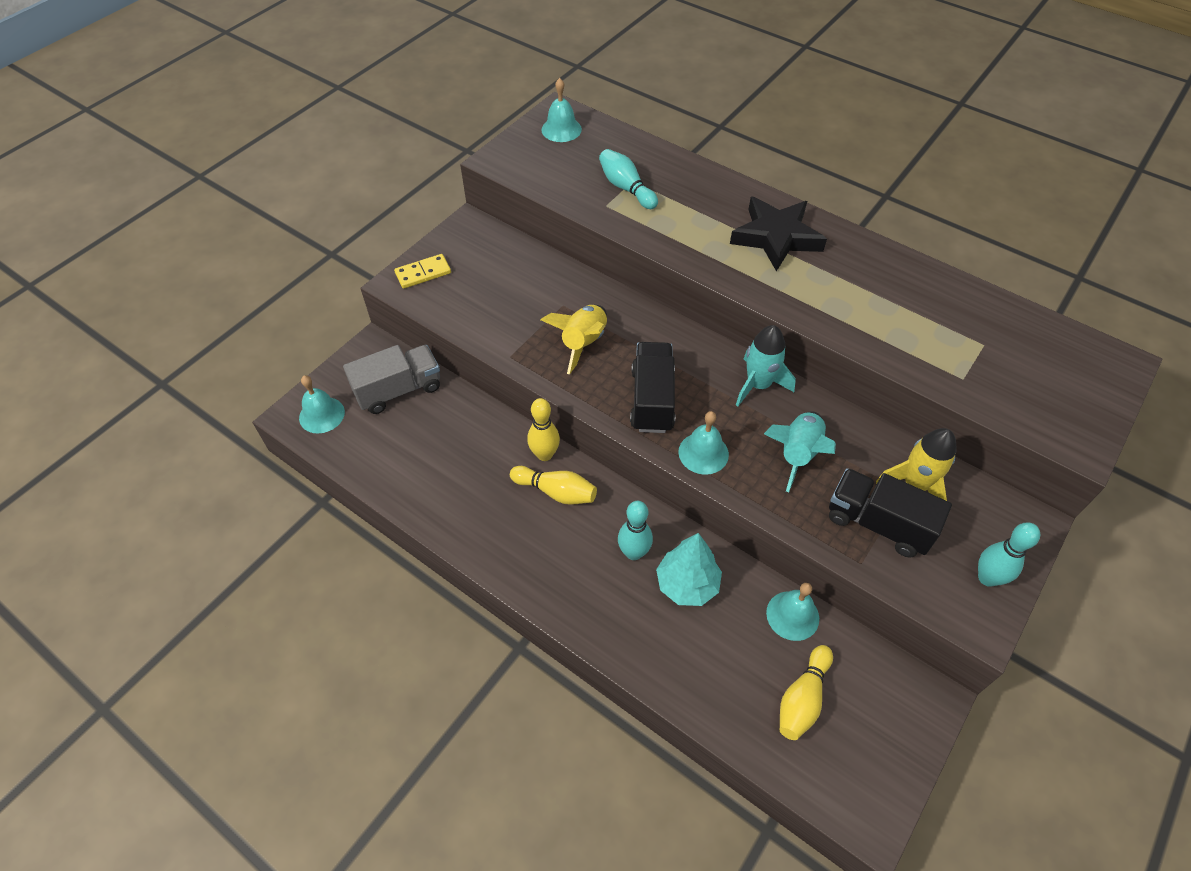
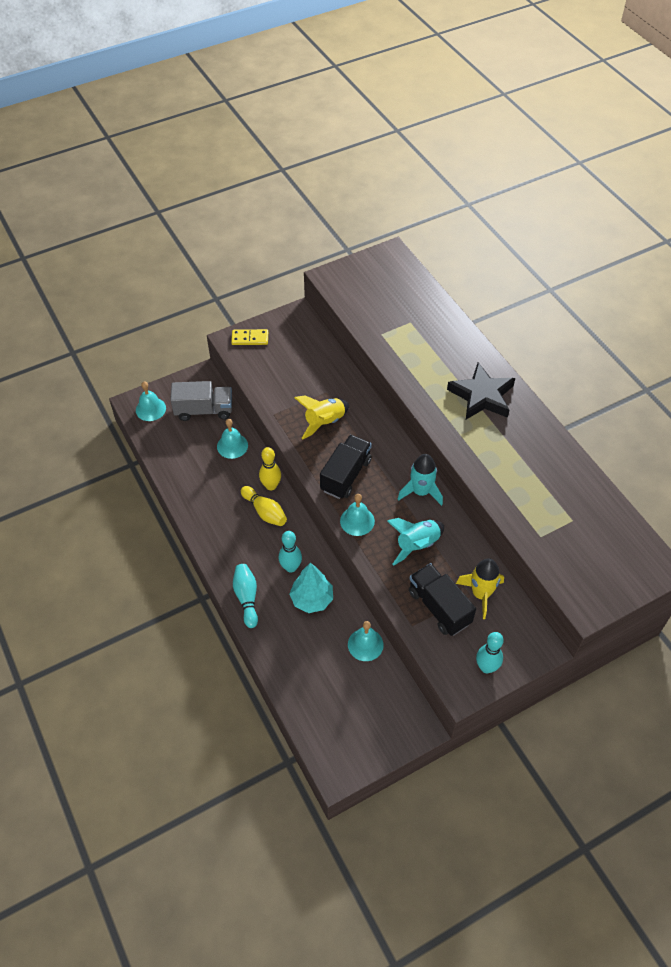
camera: 25 degrees right, 0 degrees up
(561, 129) = (385, 268): turquoise bell -> turquoise bell (232, 446)
(626, 188) = (402, 326): turquoise bowling pin -> turquoise bowling pin (247, 598)
(802, 699) = (340, 693): yellow bowling pin -> none

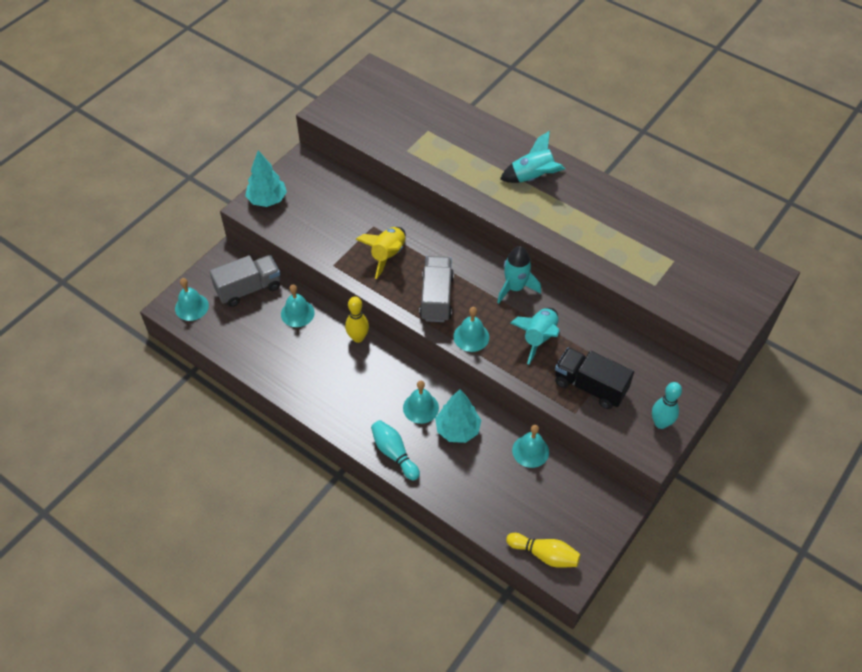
camera: 25 degrees left, 0 degrees up
(250, 338) = (267, 200): yellow domino -> turquoise tree
(265, 512) = (366, 365): yellow bowling pin -> yellow bowling pin (544, 554)
(291, 567) = (420, 407): turquoise bowling pin -> turquoise bell
(346, 475) = (436, 298): black truck -> grey truck
(481, 594) = (620, 360): yellow rocket -> none
(482, 396) = (532, 177): black star -> turquoise rocket

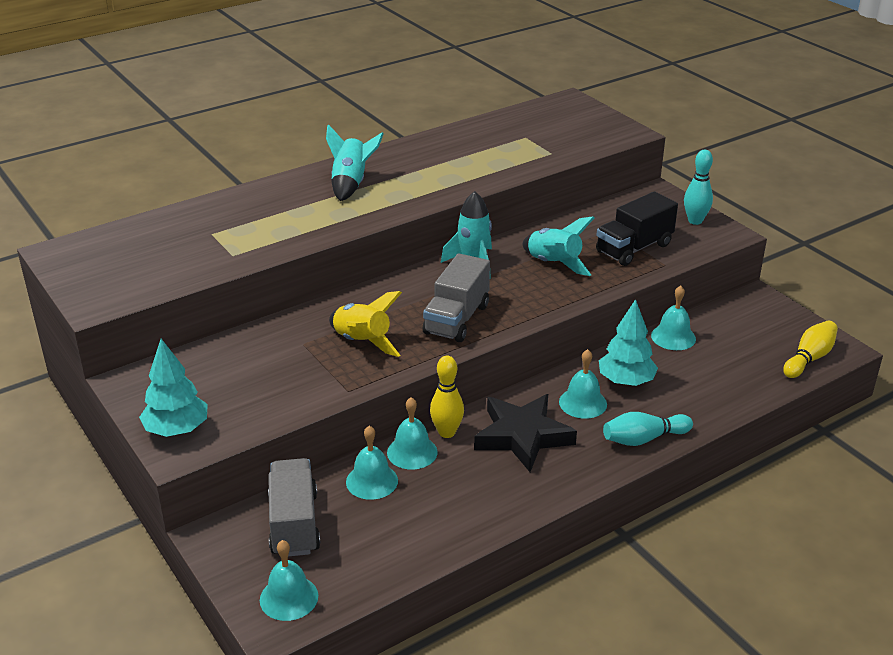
camera: 70 degrees left, 20 degrees down
(370, 380) = (522, 436): none -> black star
(436, 298) = (456, 319): grey truck -> grey truck turned 90 degrees counterclockwise
(471, 336) = (529, 307): turquoise bell -> turquoise bell (412, 452)

